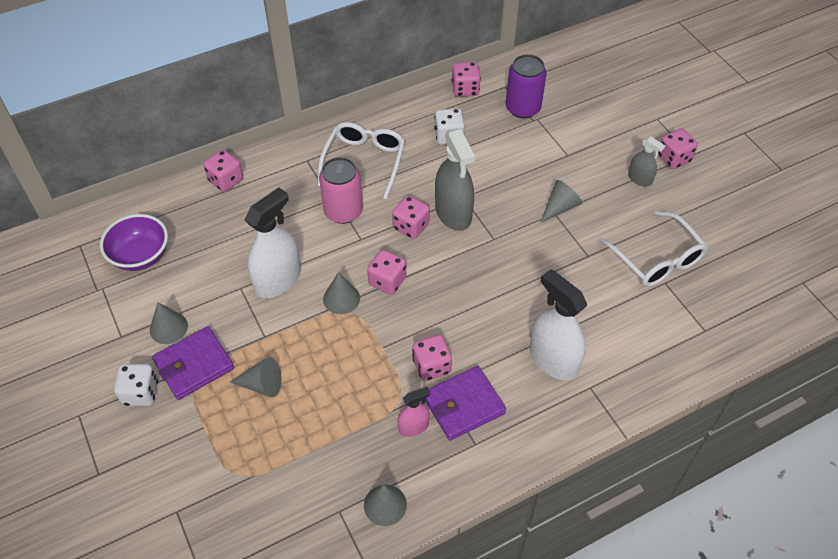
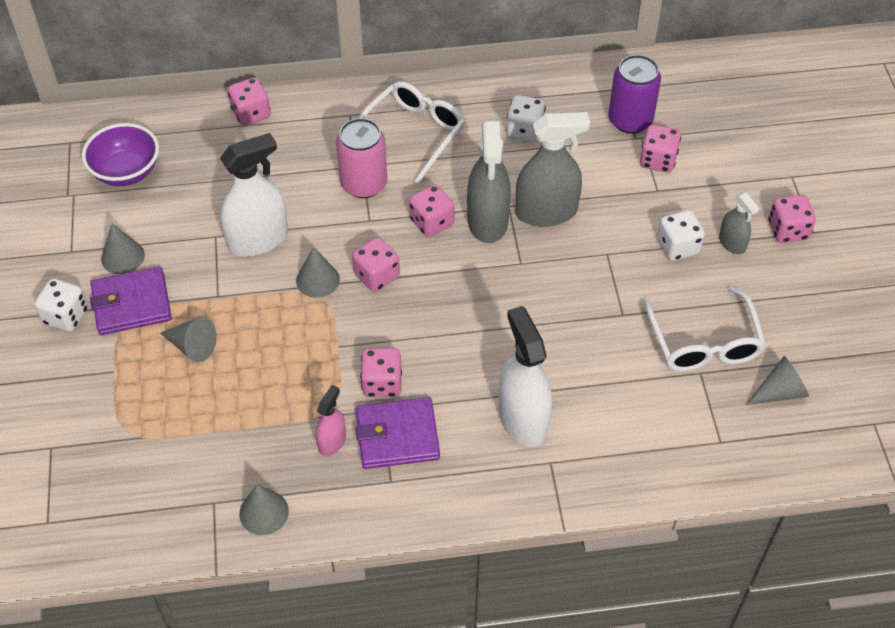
camera: 20 degrees right, 0 degrees up
(413, 427) = (332, 441): pink spray bottle -> pink spray bottle turned 60 degrees counterclockwise
(465, 89) = (571, 80): pink dice -> pink dice (658, 160)
(494, 194) = (546, 212): none -> grey spray bottle
(560, 207) = (617, 249): grey cone -> grey cone (779, 392)
(603, 193) = (677, 247): none -> white dice

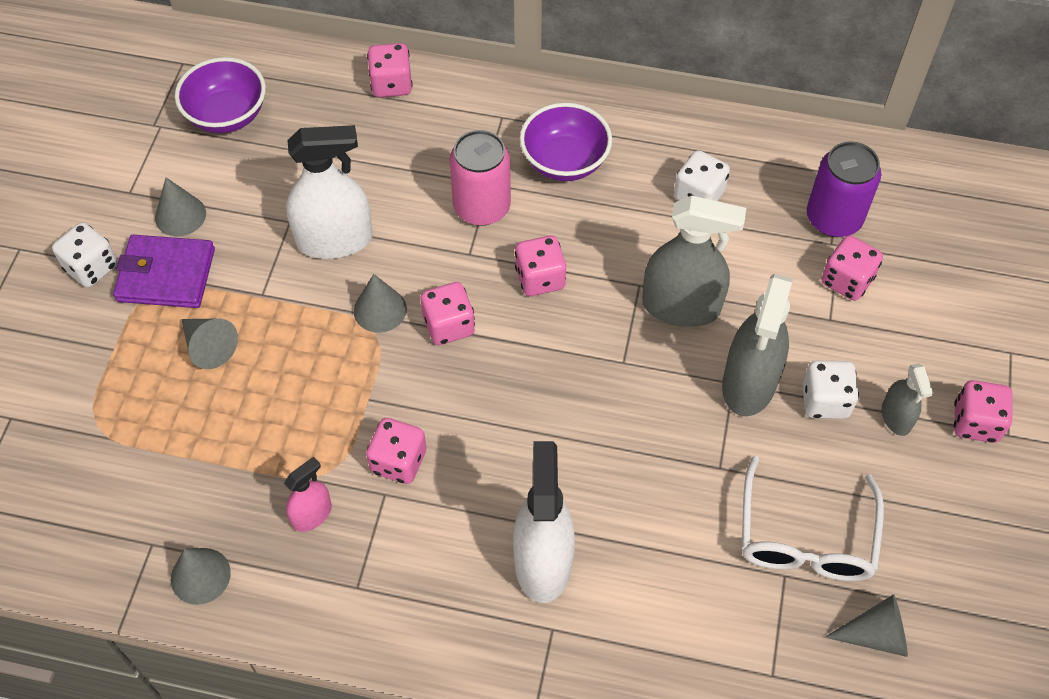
camera: 20 degrees right, 5 degrees up
(397, 436) = (388, 533): purple wallet -> none
(413, 134) = (564, 161): white glasses -> purple bowl
(487, 220) = (606, 296): grey spray bottle -> grey spray bottle (749, 383)

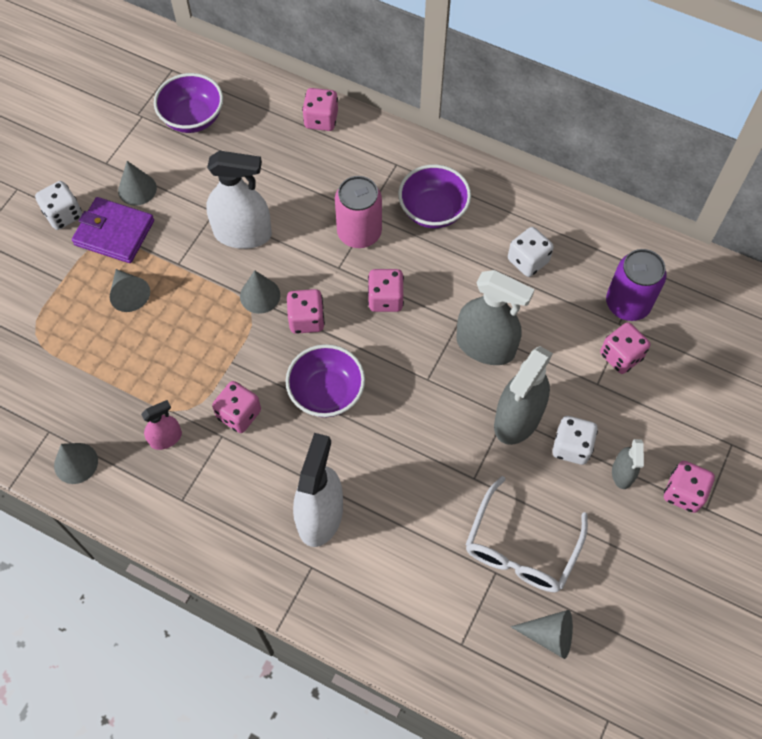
camera: 15 degrees right, 5 degrees up
(502, 408) = (326, 393): none -> purple bowl

